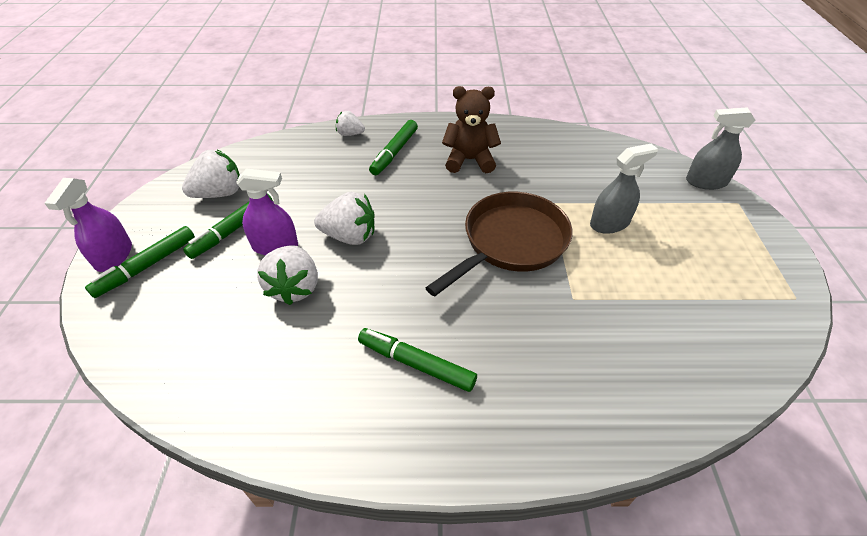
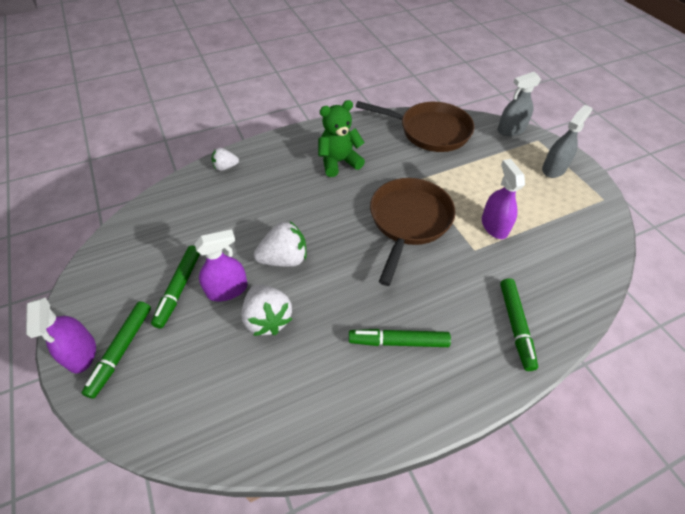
camera: 25 degrees left, 5 degrees up
(219, 193) = (143, 259): white strawberry -> none
(394, 152) = (274, 173): green marker -> green marker (515, 326)
(469, 160) = (339, 162): brown teddy bear -> green teddy bear
(597, 157) = (430, 131): none -> brown pan
(609, 223) = (467, 183): grey spray bottle -> grey spray bottle (553, 169)
(616, 281) = (494, 226): none -> purple spray bottle

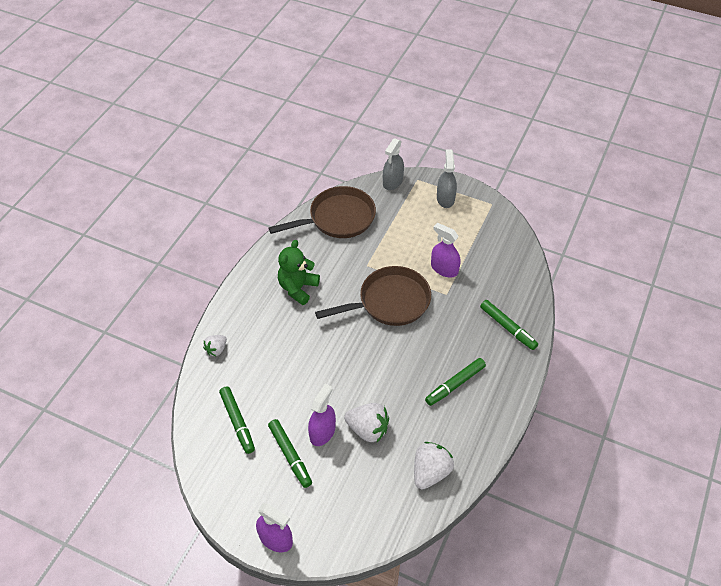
camera: 40 degrees left, 0 degrees up
(121, 350) = (299, 517): green marker -> green marker (237, 422)
(284, 259) = (336, 385): white strawberry -> white strawberry (430, 472)
(409, 221) = (390, 302): brown pan -> brown pan turned 90 degrees clockwise

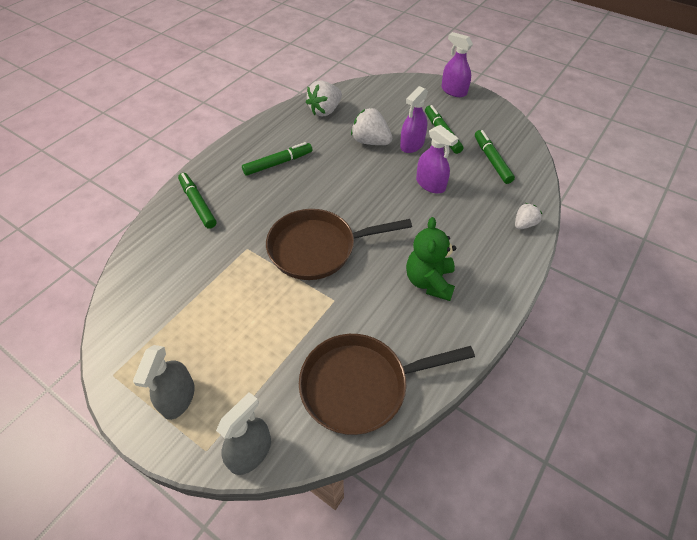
camera: 170 degrees left, 0 degrees up
(298, 288) = (429, 281): green teddy bear -> green teddy bear turned 150 degrees clockwise
(444, 269) = (235, 280): purple spray bottle -> purple spray bottle (430, 184)

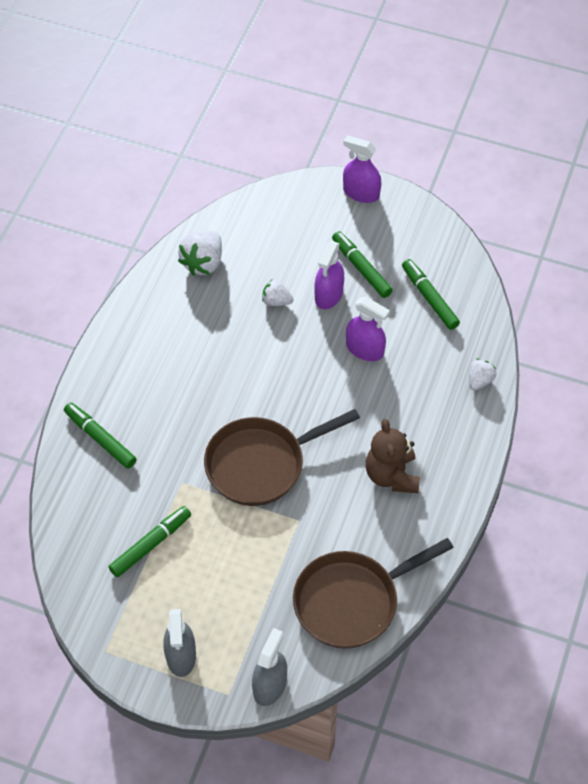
camera: 15 degrees left, 5 degrees up
(278, 163) = (173, 359): green marker -> green marker (151, 544)
(370, 141) = (276, 301): white strawberry -> white strawberry, size x0.59
(429, 281) = (392, 475): green teddy bear -> brown teddy bear

